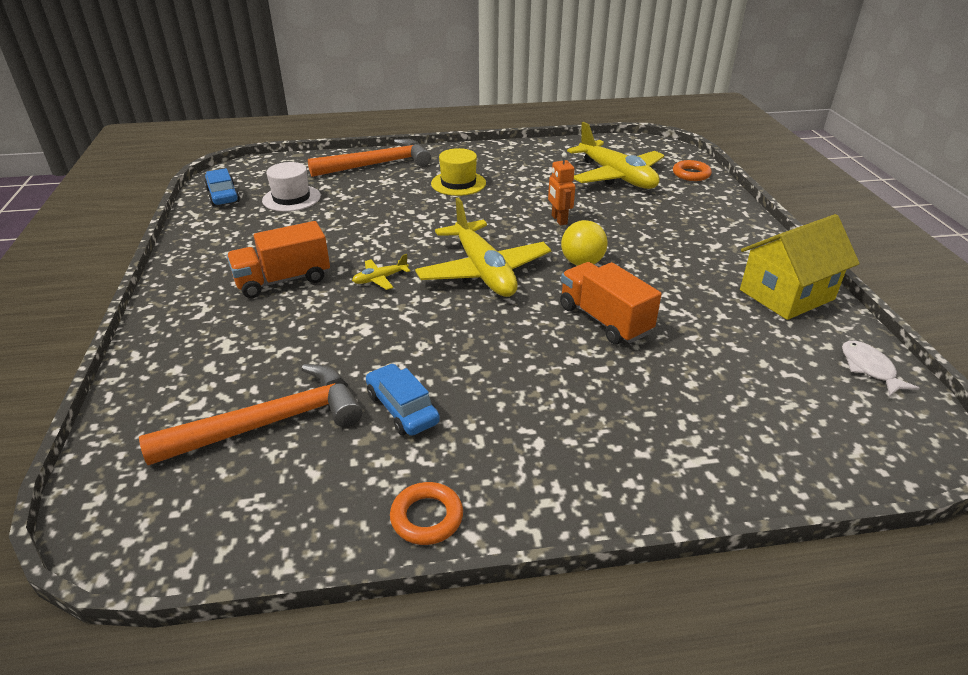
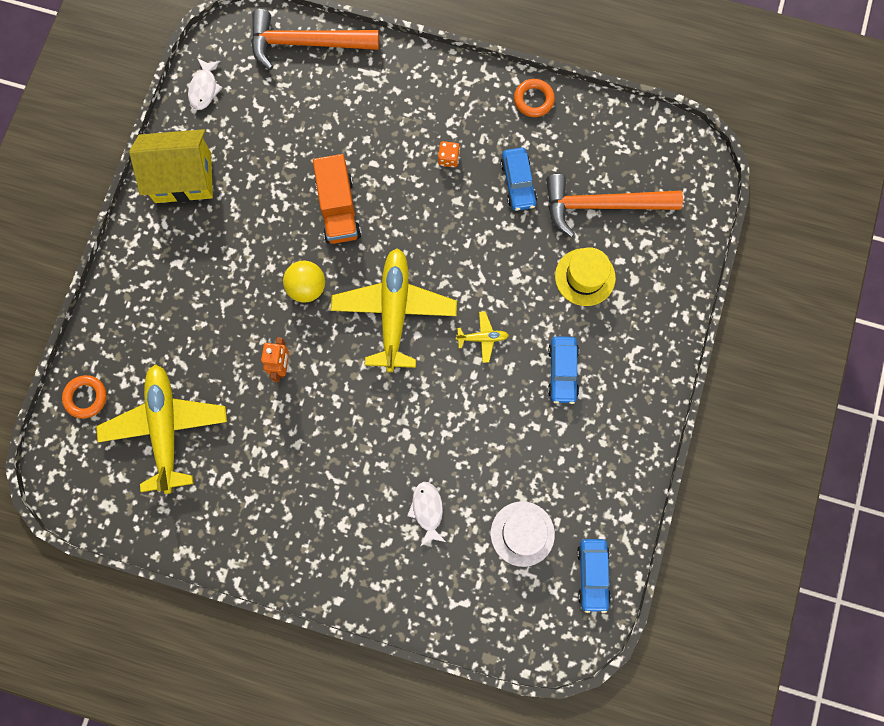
camera: 155 degrees left, 40 degrees up
(283, 280) = (562, 371): orange truck -> blue car
(377, 164) = (406, 582): orange hammer -> orange hammer (306, 43)
(379, 190) = (427, 510): none -> white fish
(458, 183) = (338, 489): yellow hat -> yellow hat (585, 277)
(512, 403) = (448, 158): none -> orange dice

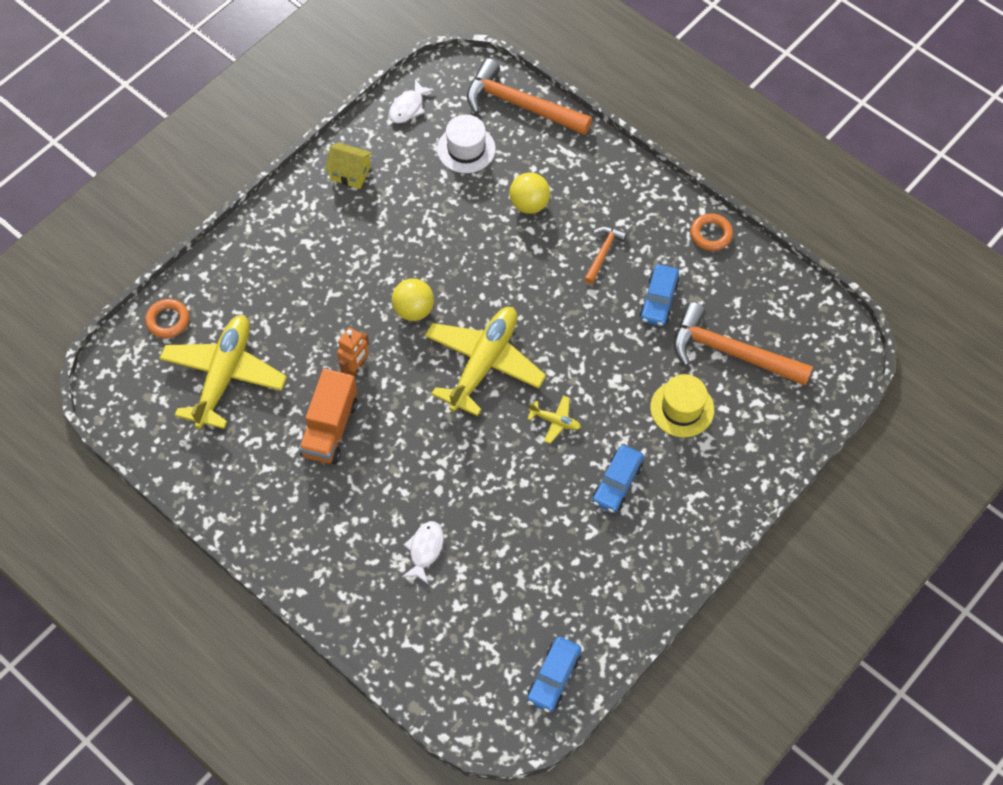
camera: 25 degrees right, 15 degrees down
(183, 177) = (350, 173): yellow house -> yellow house, size x0.56
(338, 209) = (477, 256): orange truck -> orange truck (330, 428)
(361, 139) = (529, 204): none -> yellow ball
(448, 158) = (603, 253): orange dice -> orange hammer
(522, 533) = (504, 610): white hat -> white hat (466, 149)

